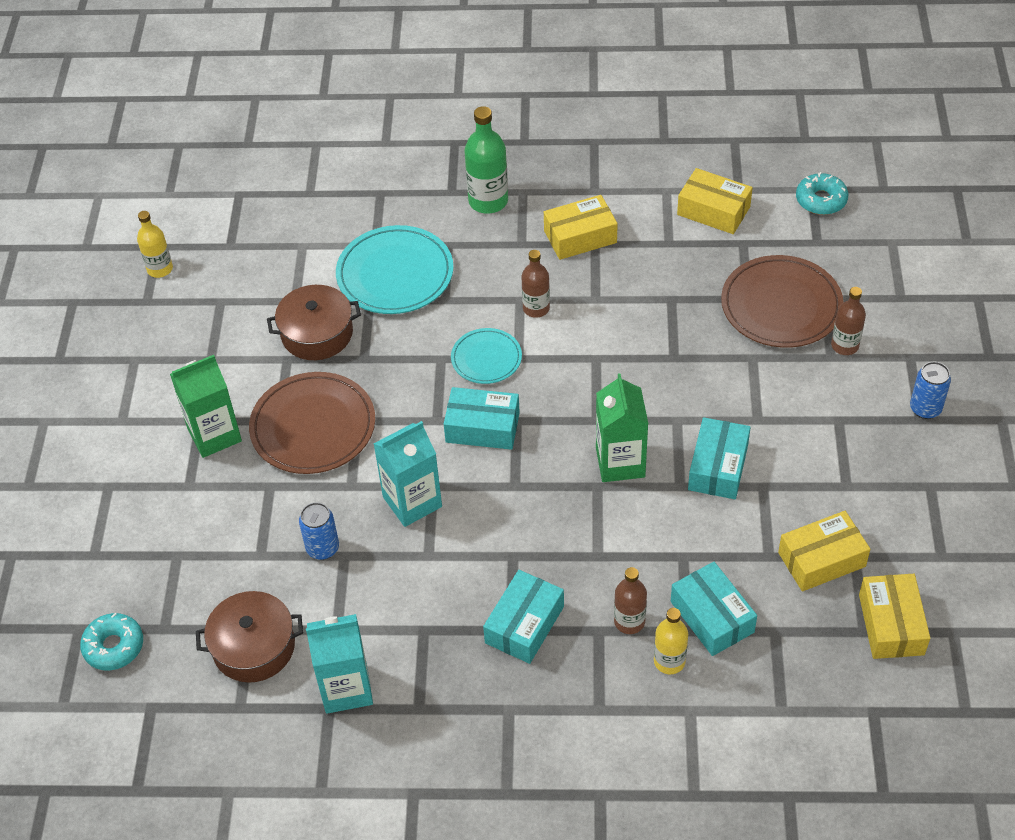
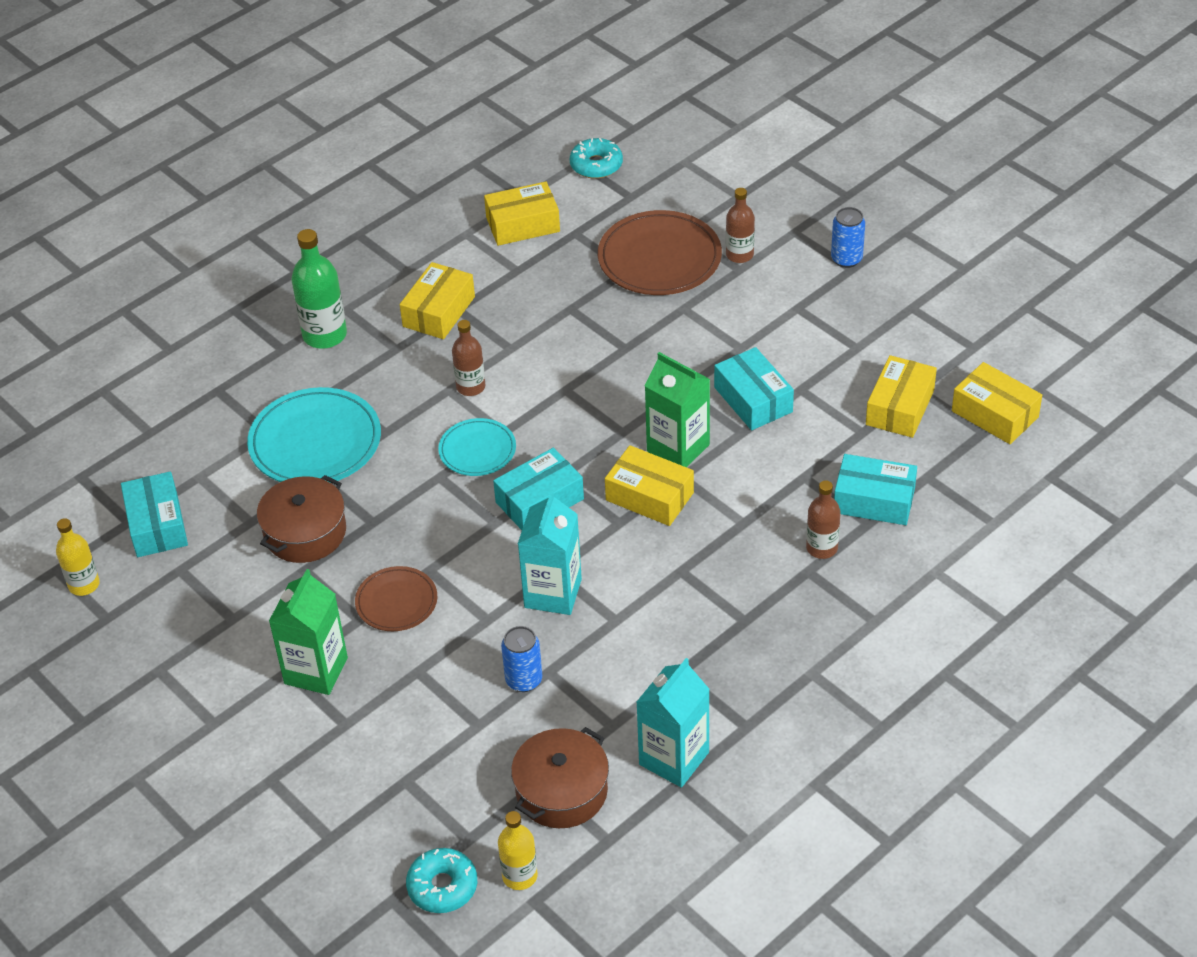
camera: 45 degrees left, 5 degrees down
(313, 427) = (396, 602): brown plate -> brown plate, size x0.58
(524, 624) = (750, 609): turquoise box -> turquoise box (157, 525)
(557, 483) = (649, 496): none -> yellow box
(669, 661) = (882, 551): yellow bottle -> yellow bottle (519, 876)

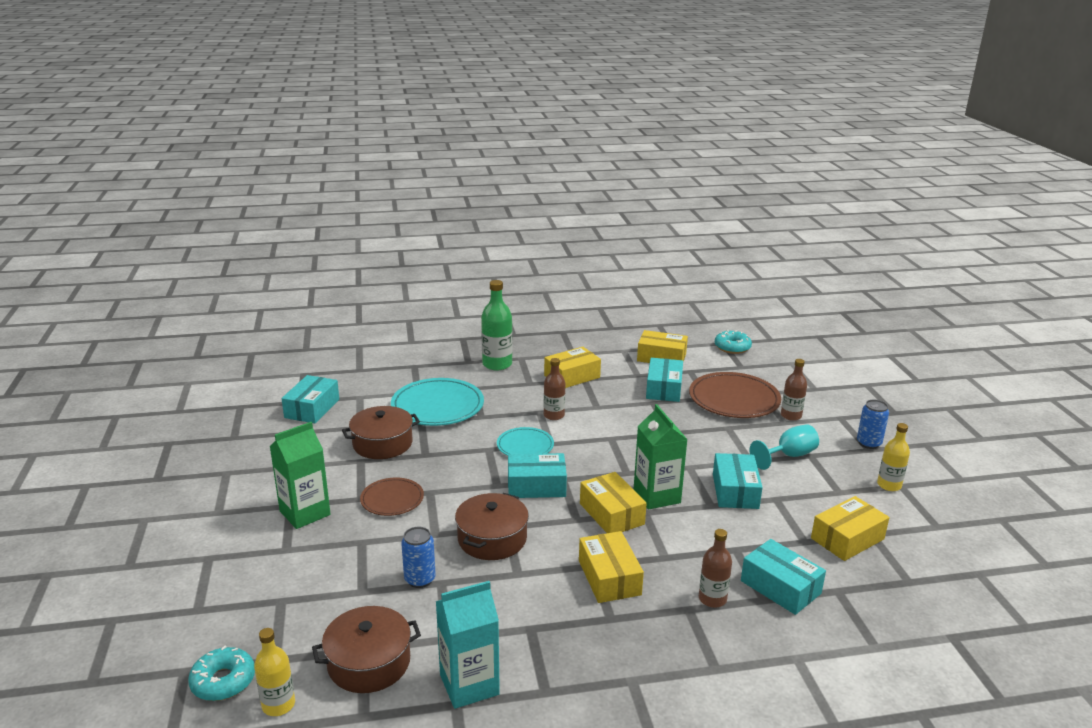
camera: 30 degrees right, 20 degrees down
(84, 585) = (243, 418): yellow bottle -> yellow bottle (889, 485)
(553, 593) = (492, 539): turquoise carton -> brown pot
(566, 279) = (664, 388): none -> turquoise box
(776, 320) = (789, 456): none -> turquoise goblet
(994, 414) = (927, 574): yellow box -> yellow box (609, 577)

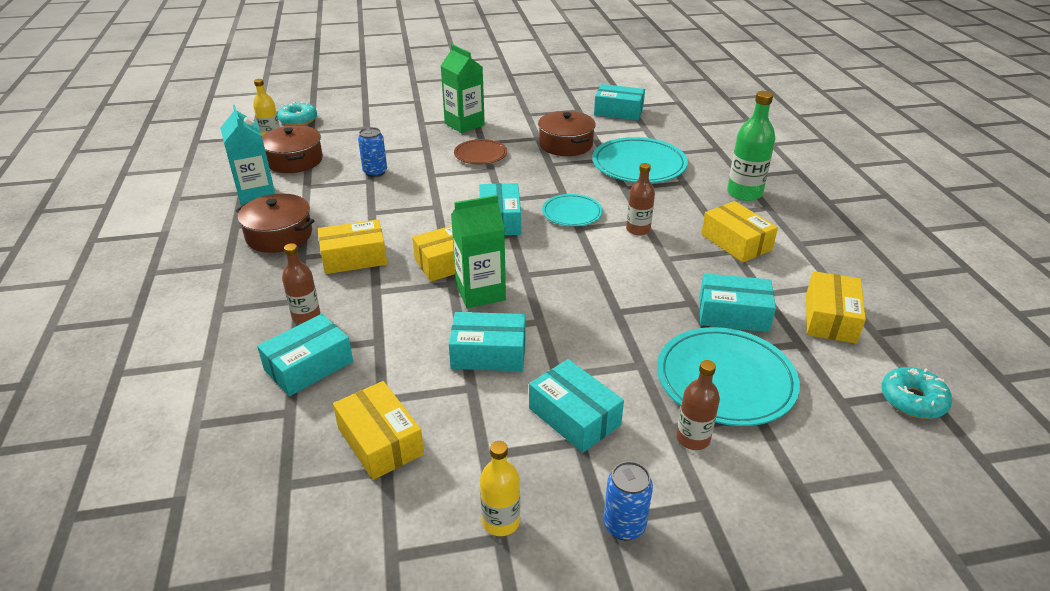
camera: 90 degrees right, 10 degrees up
(492, 539) = (420, 200): brown pot -> brown pot (279, 235)
(734, 399) = (725, 380): brown plate -> turquoise plate
(789, 456) = (574, 416): turquoise goblet -> turquoise box

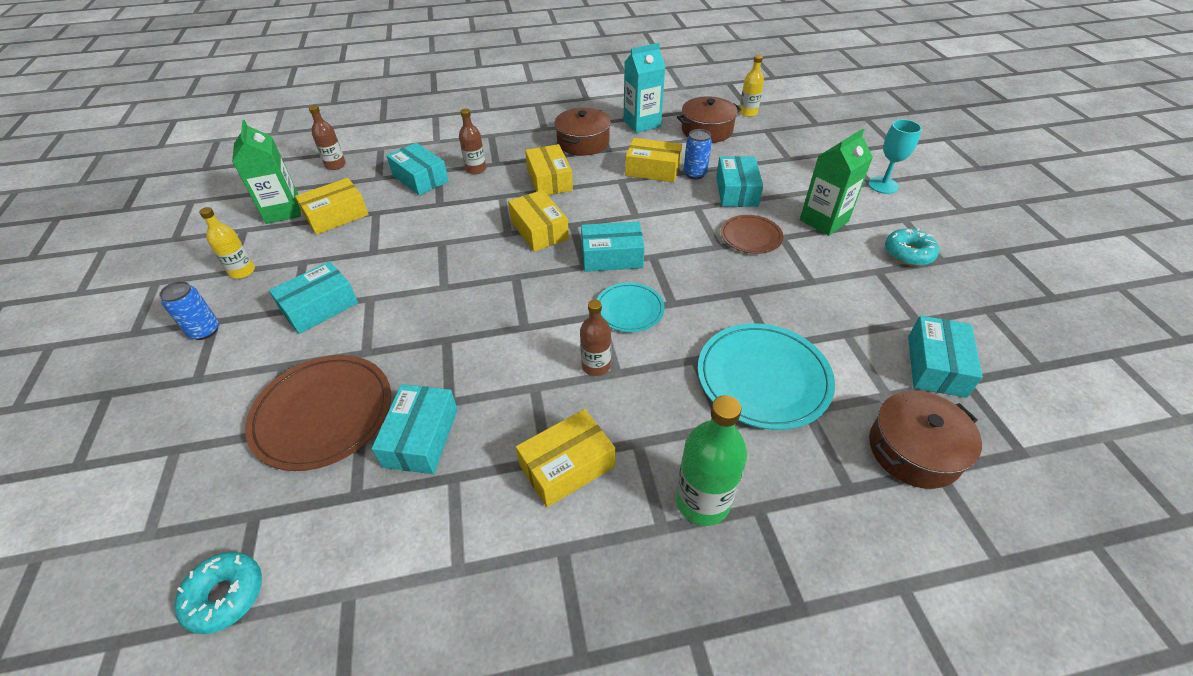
camera: 90 degrees right, 10 degrees up
(298, 120) = (788, 120): turquoise donut -> turquoise donut (908, 253)
(422, 97) = (883, 185): none -> turquoise goblet
(480, 292) = (491, 250): green carton -> green carton (283, 211)
(488, 353) = (409, 258): turquoise box -> turquoise box (736, 191)
(566, 144) = (801, 306): brown pot -> brown pot (914, 450)
(693, 438) = (263, 379): brown bottle -> brown bottle (335, 165)
(725, 380) = (323, 414): turquoise plate -> brown plate
(830, 318) = (390, 543): yellow box -> yellow box (652, 170)

